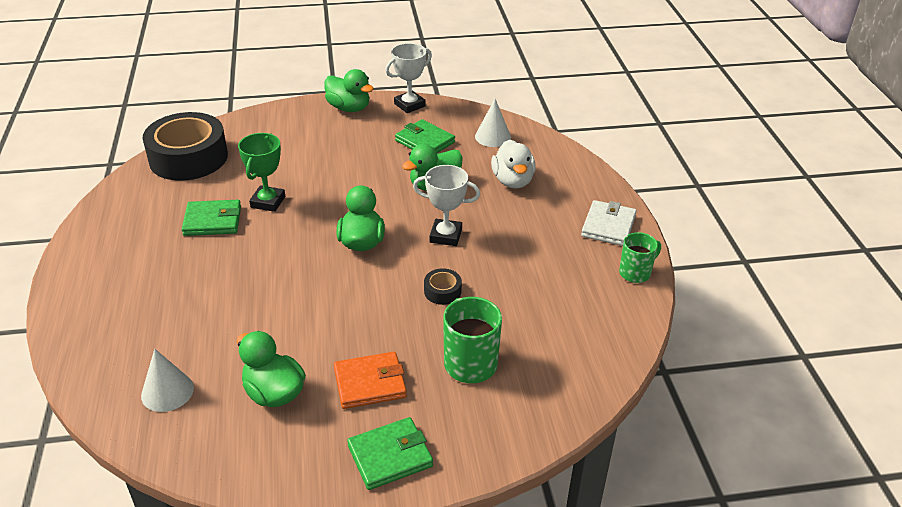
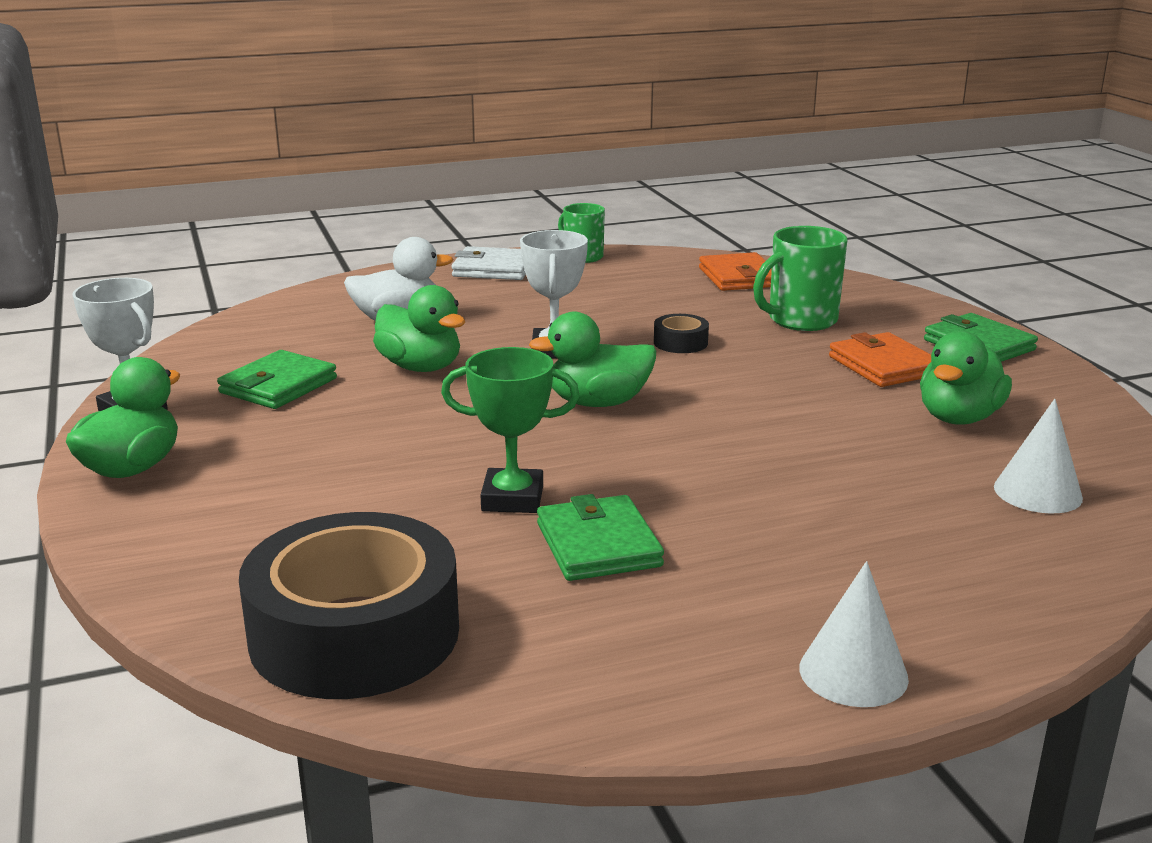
camera: 100 degrees left, 15 degrees down
(493, 137) = (263, 339): white cone -> white cone (853, 673)
(576, 352) = (738, 277): none -> orange wallet

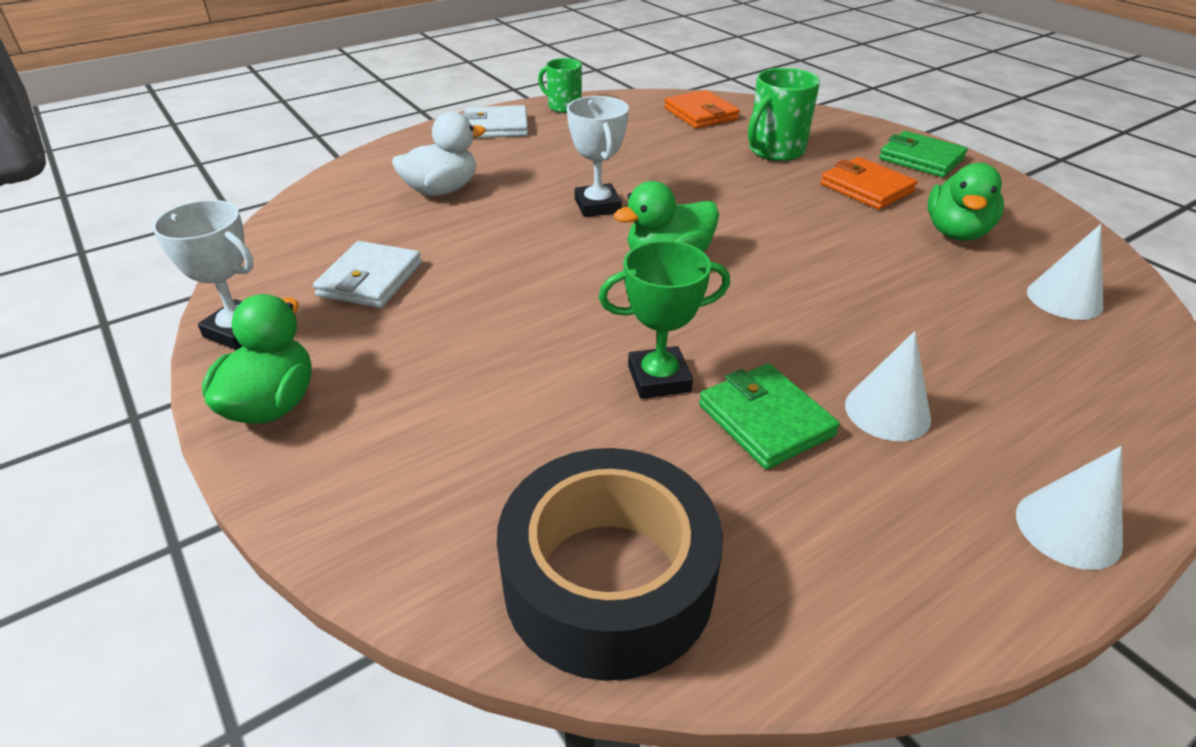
camera: 15 degrees left, 15 degrees up
(278, 386) = (370, 279): green wallet -> white wallet
(420, 367) = (491, 240): green duck -> none
(680, 343) = (696, 185): black tape -> none
(736, 556) = (887, 411): none -> white cone

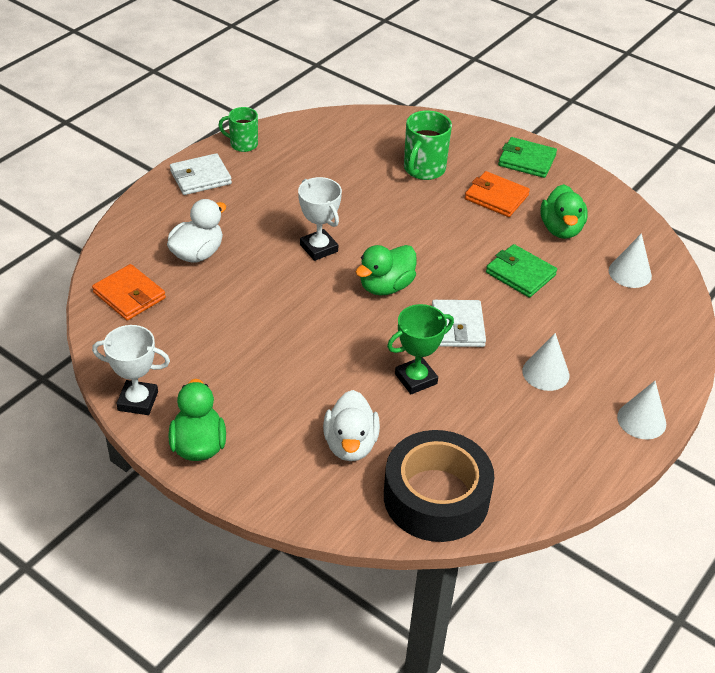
camera: 20 degrees left, 5 degrees up
(370, 279) = (197, 344): white wallet -> white wallet (457, 326)
(503, 453) = (350, 444): none -> white duck
(700, 114) = (355, 136): orange wallet -> orange wallet (129, 295)
(765, 420) = (483, 392): green wallet -> green wallet (520, 274)

